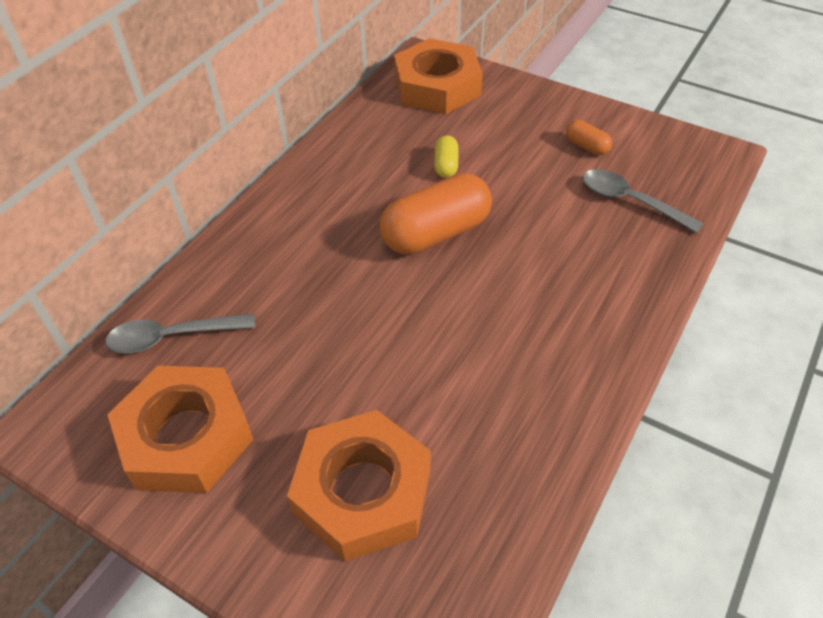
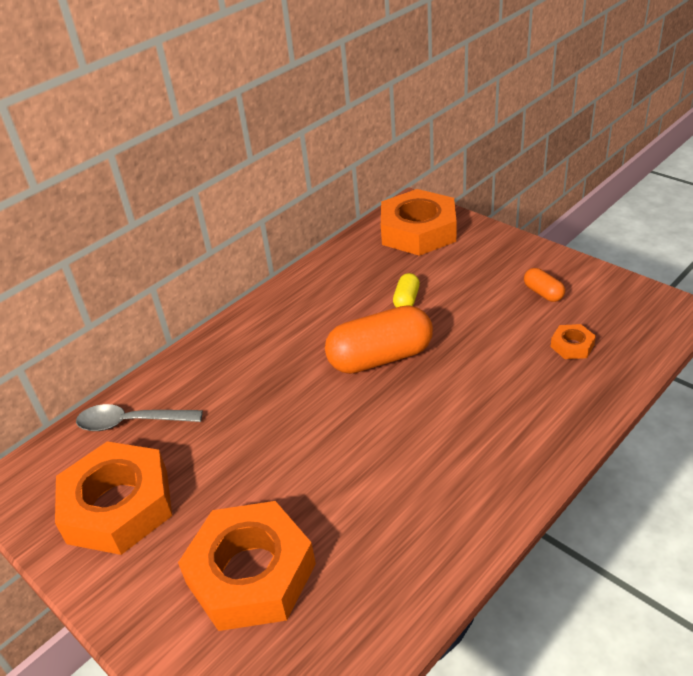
camera: 15 degrees right, 10 degrees down
(630, 201) = (572, 346): grey spoon -> orange nut

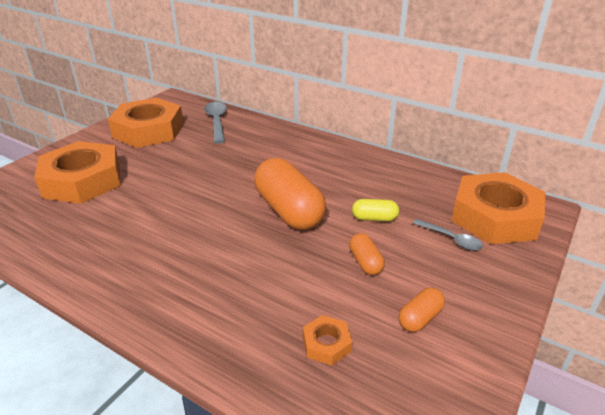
camera: 75 degrees right, 5 degrees down
(446, 260) = (451, 239): none -> grey spoon
(472, 313) = (365, 262): none -> orange capsule

